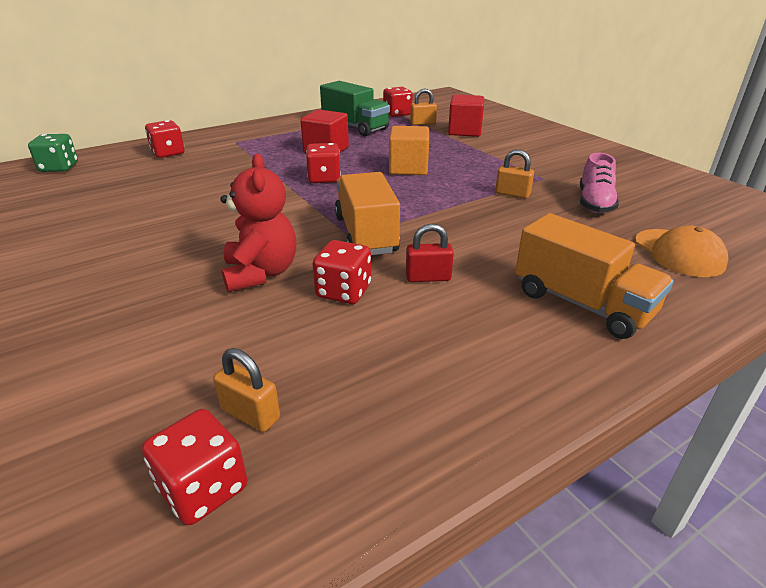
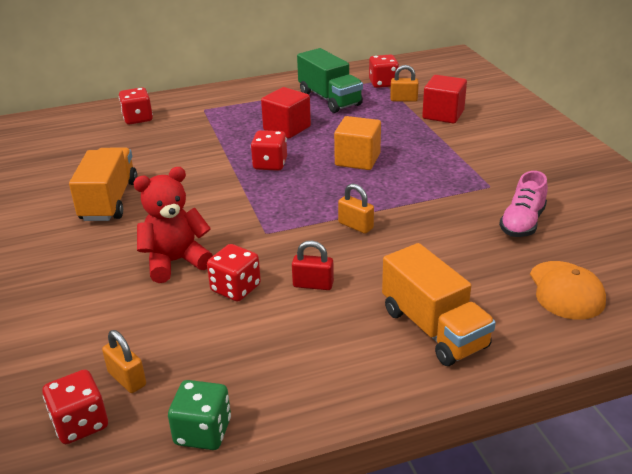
camera: 15 degrees right, 0 degrees up
(59, 168) = (40, 128): green dice -> green dice (203, 432)
(261, 273) = (175, 262): red teddy bear -> red teddy bear turned 120 degrees counterclockwise
(366, 234) = (280, 233): orange truck -> orange truck (109, 201)
(512, 194) = (444, 202): orange padlock -> orange padlock (355, 226)

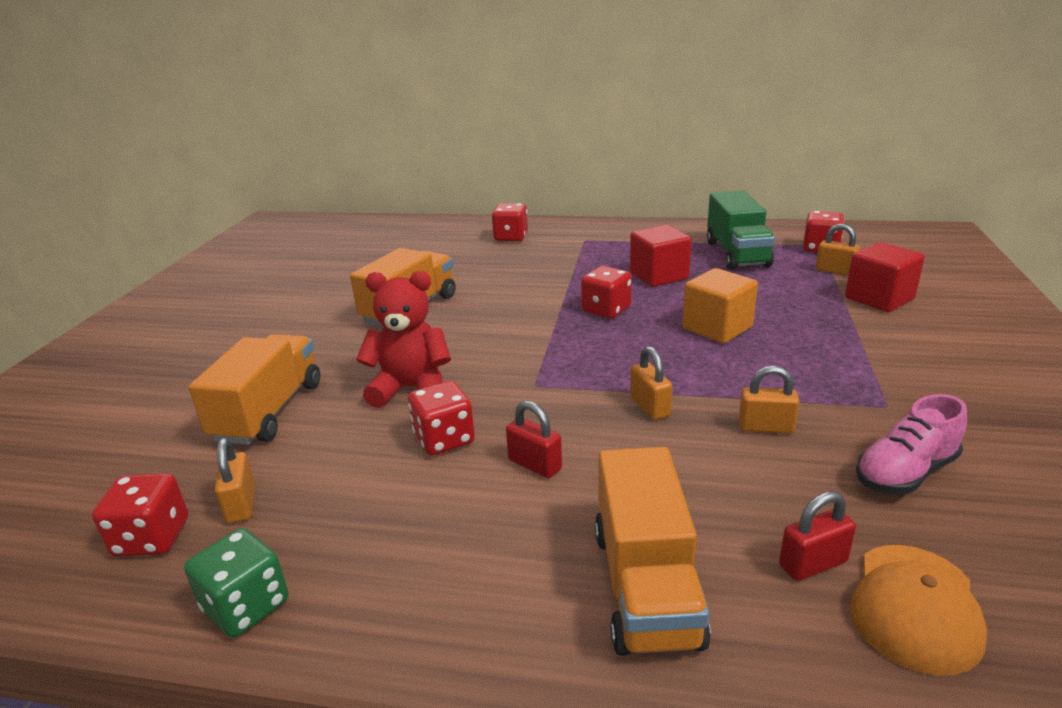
camera: 30 degrees right, 5 degrees down
(73, 312) = (269, 411): none -> orange truck
(433, 218) = (765, 427): none -> orange padlock
(508, 286) = (813, 564): none -> red padlock

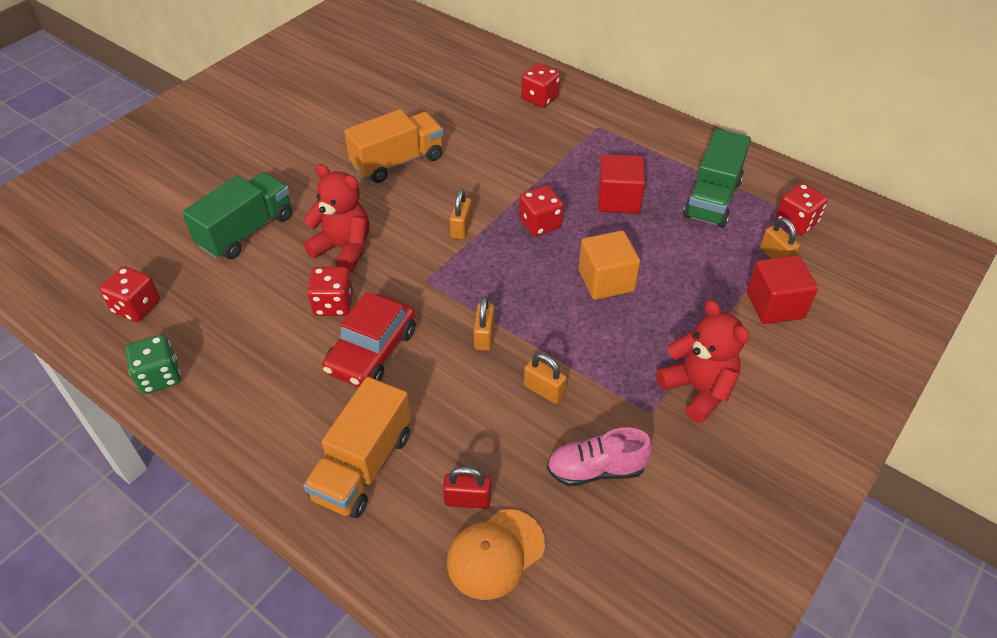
camera: 25 degrees right, 20 degrees up
(241, 504) = (192, 304): orange padlock -> orange padlock (461, 228)
(269, 411) = (246, 231): orange truck -> green truck
(535, 464) = (371, 351): red padlock -> red car
(903, 373) = (698, 389): none -> red teddy bear

